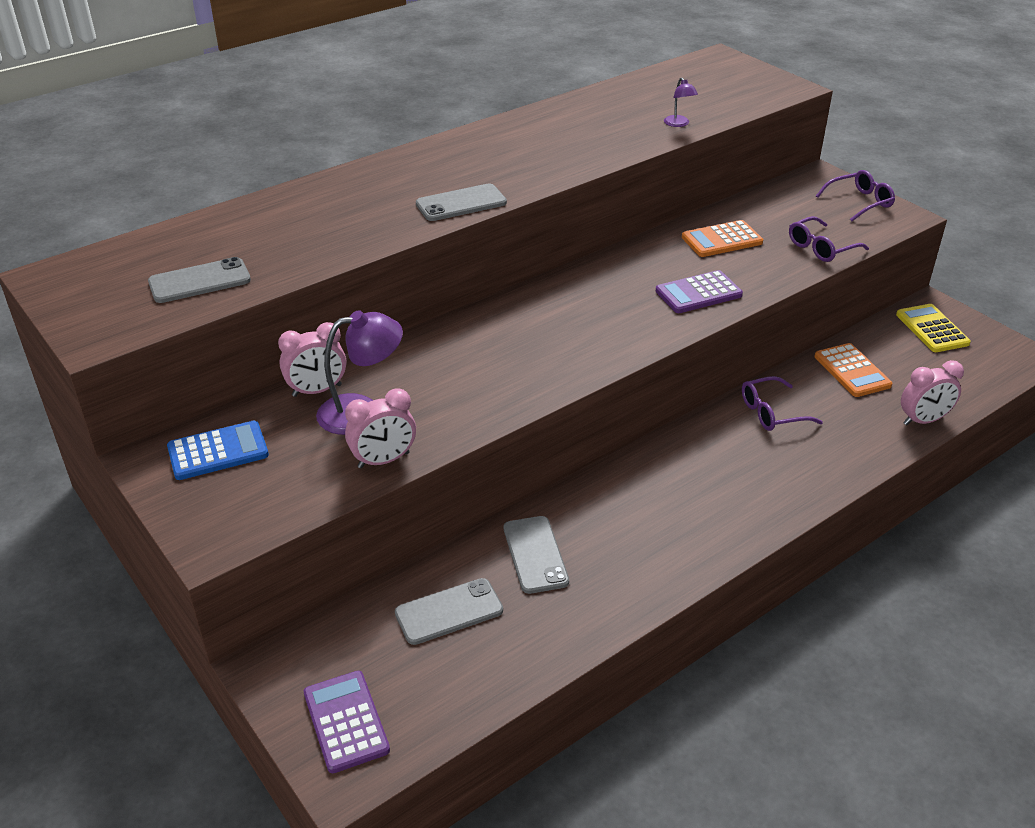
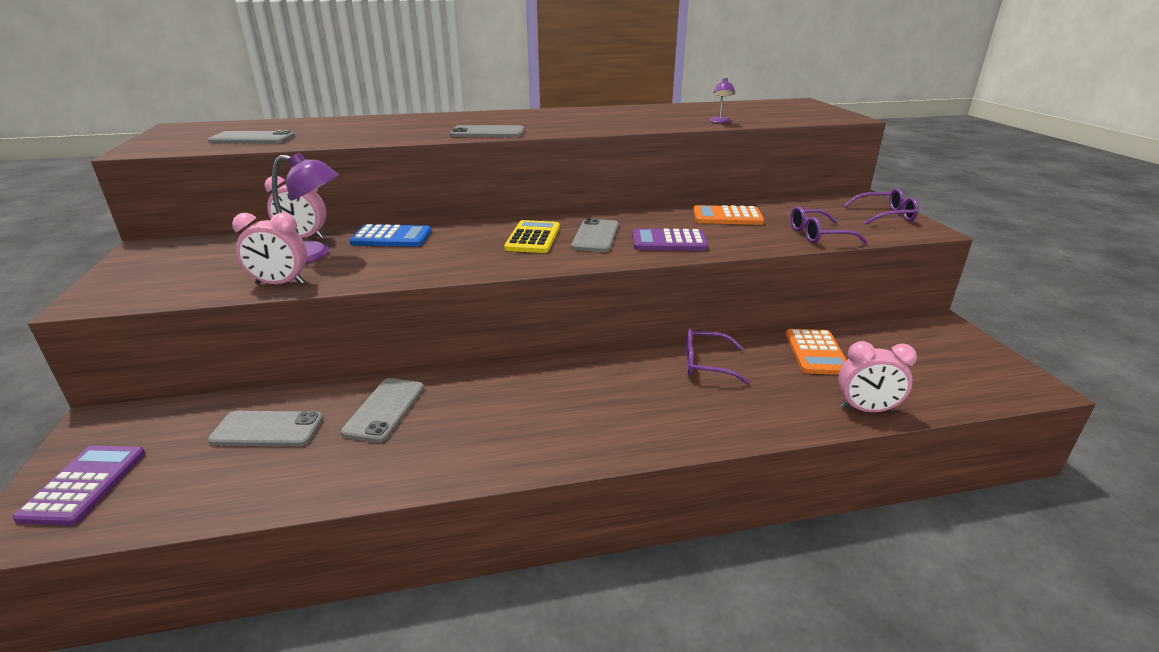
camera: 25 degrees right, 10 degrees down
(218, 451) = (189, 254): blue calculator -> blue calculator (391, 237)
(622, 303) = (595, 236): none -> grey phone
(932, 329) = (930, 340): yellow calculator -> yellow calculator (533, 238)

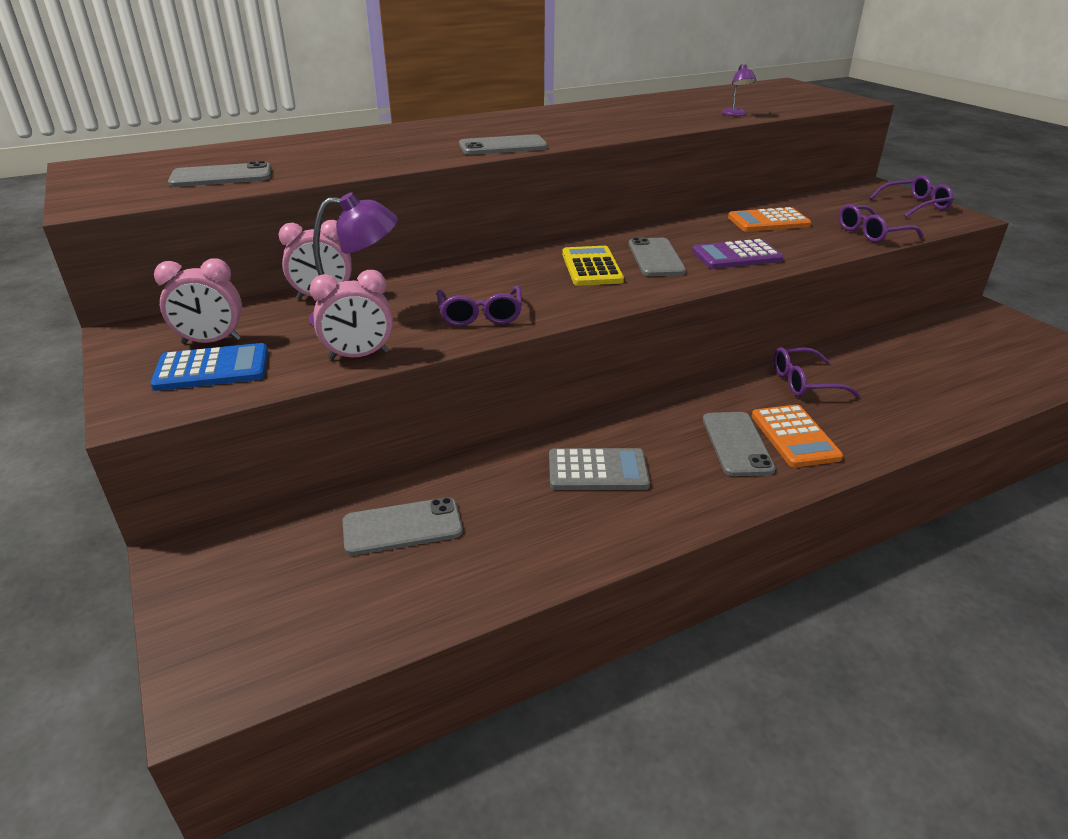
camera: 15 degrees left, 5 degrees up
(84, 485) = (239, 627): purple calculator -> none
(384, 410) = (516, 483): grey phone -> grey phone (736, 444)
(391, 237) = (430, 284): blue calculator -> blue calculator (212, 369)
(404, 264) = (480, 314): none -> purple glasses
(459, 411) = (597, 471): none -> grey calculator
(816, 352) = (896, 355): orange calculator -> orange calculator (794, 436)
(866, 410) = (976, 404): pink clock -> pink clock (211, 341)

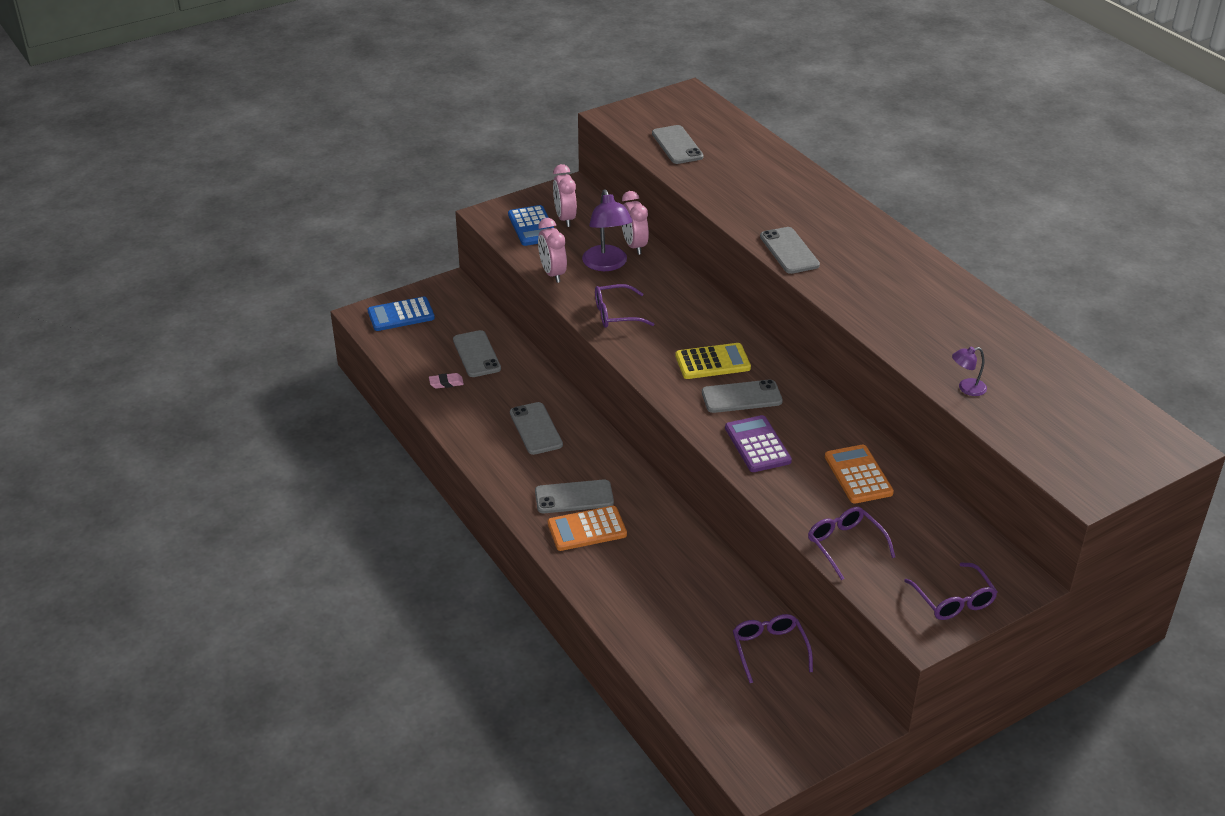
camera: 85 degrees right, 5 degrees up
(237, 629) = (401, 315): none -> blue calculator
(472, 564) = (446, 383): none -> pink eraser
(597, 471) = (536, 429): grey calculator -> grey phone
(805, 382) = (672, 547): purple glasses -> purple glasses (769, 650)

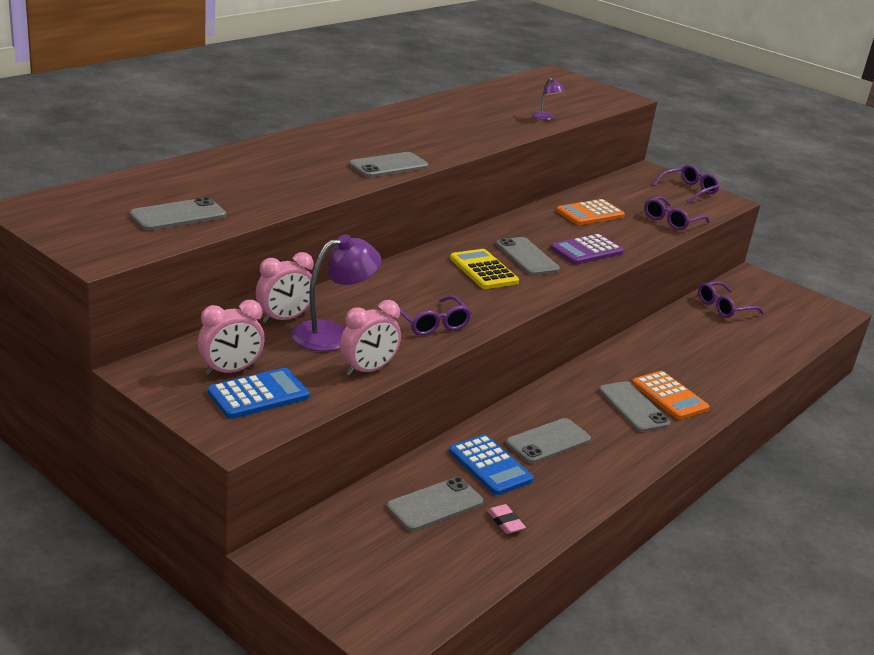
camera: 110 degrees left, 10 degrees down
(401, 315) = (373, 595): blue calculator -> blue calculator (490, 466)

